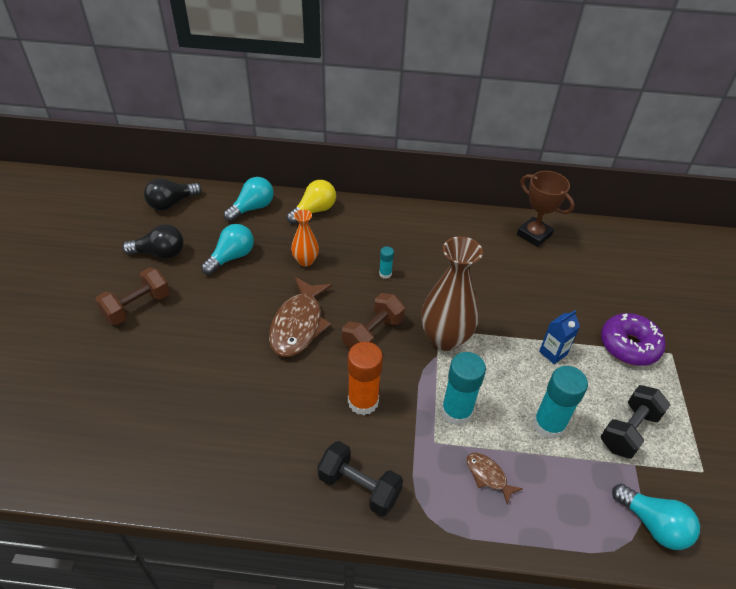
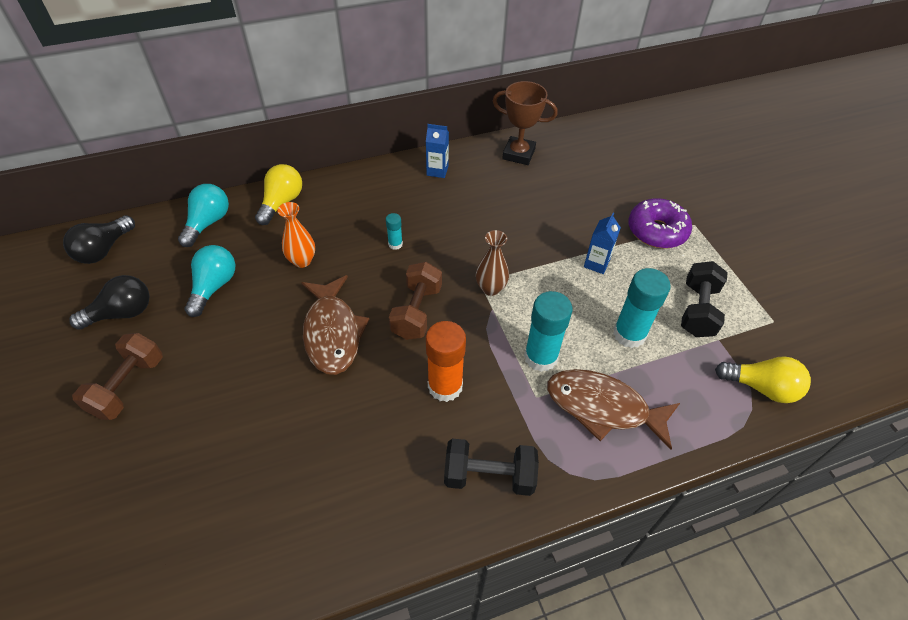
camera: 25 degrees left, 5 degrees up
(445, 338) = (490, 288): brown vase -> brown vase, size x0.54
(453, 226) = (437, 171): none -> blue carton
(488, 476) = (603, 407): brown fish -> brown fish, size x2.04
(653, 524) = (761, 387): turquoise light bulb -> yellow light bulb

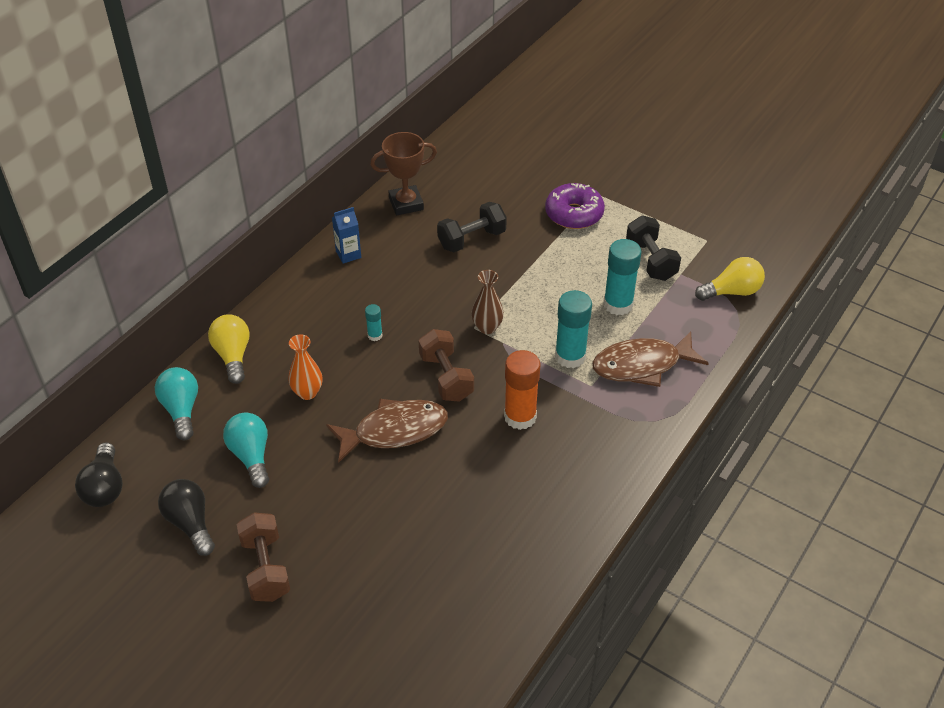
camera: 35 degrees left, 5 degrees down
(122, 313) = (190, 523): black light bulb -> black light bulb turned 60 degrees counterclockwise
(332, 332) = (394, 431): brown fish -> brown fish turned 60 degrees counterclockwise
(489, 476) = (605, 454): black dumbbell -> black dumbbell (471, 239)
(596, 263) = (550, 264): blue carton -> none

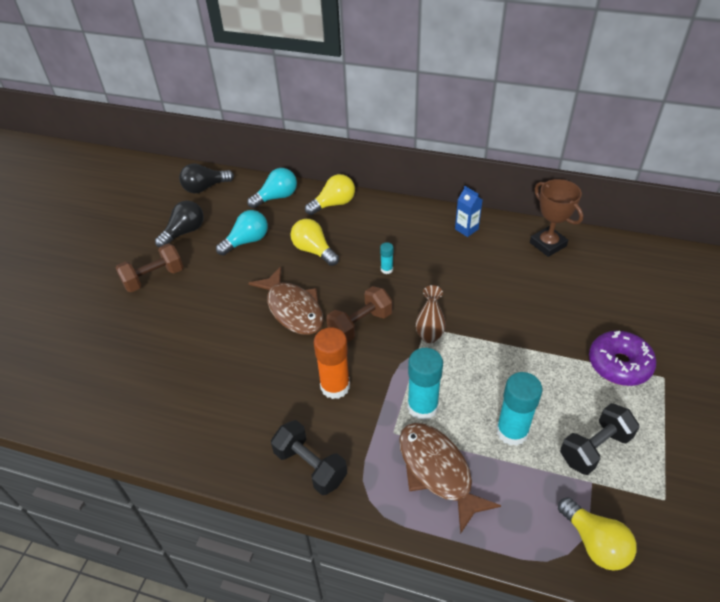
camera: 75 degrees right, 0 degrees up
(307, 392) = (314, 250): orange vase -> yellow light bulb
(471, 239) = (532, 298): black dumbbell -> black dumbbell (310, 466)

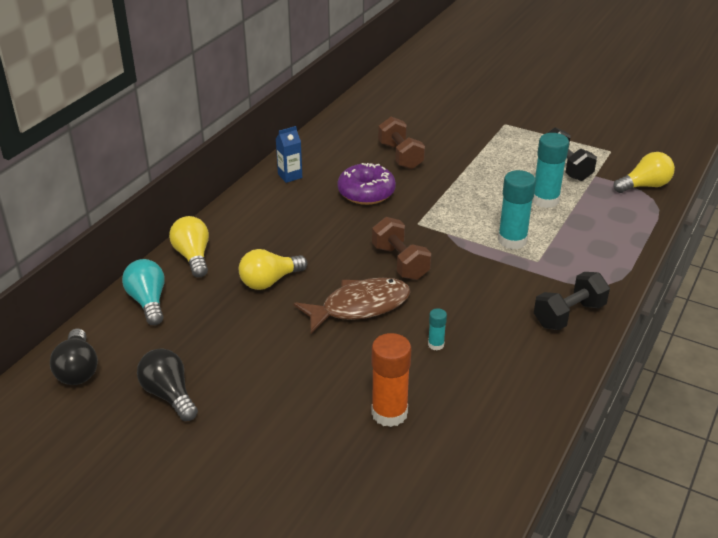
camera: 80 degrees left, 10 degrees down
(154, 278) = (252, 429): brown dumbbell -> brown dumbbell (400, 156)
(247, 241) = (223, 335): turquoise light bulb -> none
(335, 386) = (477, 289): orange glue stick -> orange glue stick (389, 413)
(386, 269) = (326, 234): turquoise glue stick -> turquoise glue stick (436, 345)
(429, 336) = (430, 223): brown vase -> none
(437, 471) = (580, 243): brown fish -> none
(548, 244) = (335, 138): brown trophy -> none
(619, 364) = (488, 138): purple donut -> purple donut (366, 192)

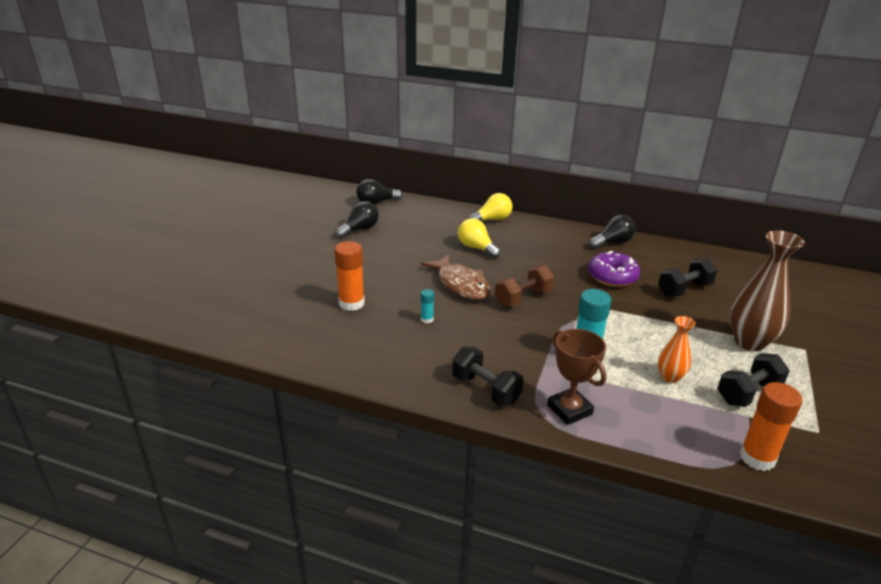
camera: 80 degrees right, 5 degrees down
(148, 302) = (440, 212): turquoise light bulb -> none
(290, 176) = (612, 242): blue carton -> black light bulb
(400, 156) = (684, 289): brown dumbbell -> black dumbbell
(493, 146) = (749, 342): none -> brown vase
(545, 200) = (670, 377): turquoise glue stick -> orange vase
(596, 266) = (569, 410): none -> brown trophy
(644, 186) = (757, 458): yellow light bulb -> orange glue stick

